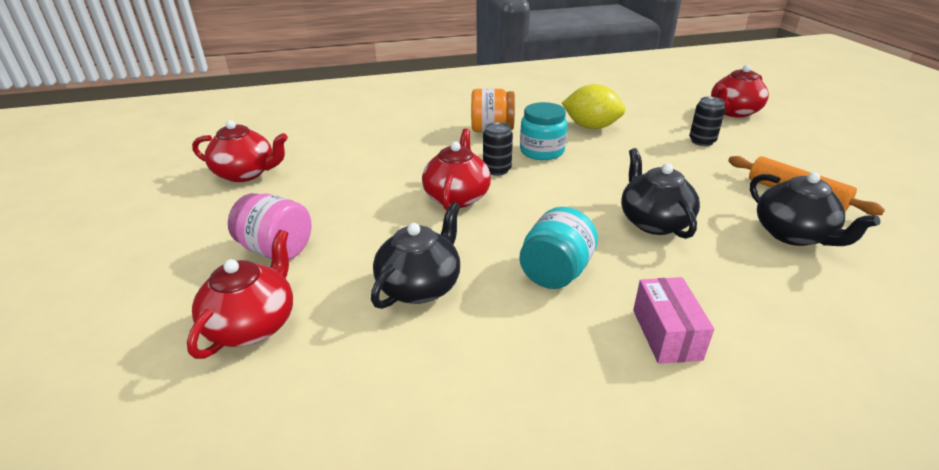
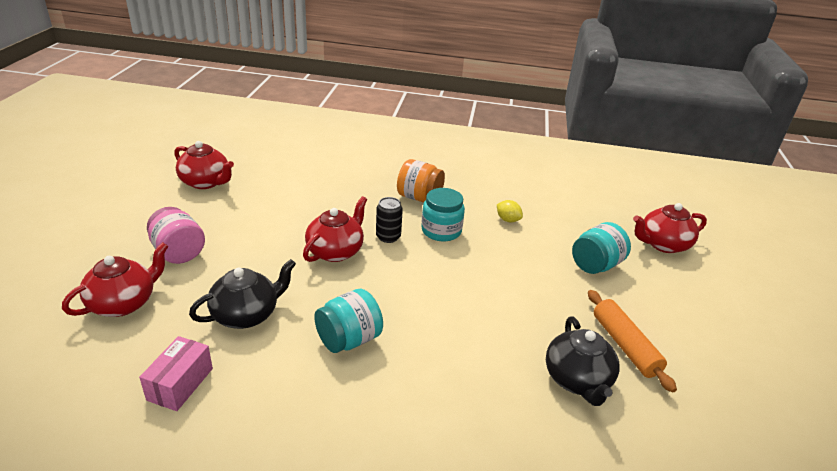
camera: 20 degrees right, 0 degrees up
(591, 127) = (508, 220): yellow lemon -> yellow lemon, size x0.53
(653, 222) = (468, 326): black teapot -> none
(666, 334) = (381, 418): pink box -> pink box (180, 384)
(702, 141) = (595, 265): black can -> turquoise jar

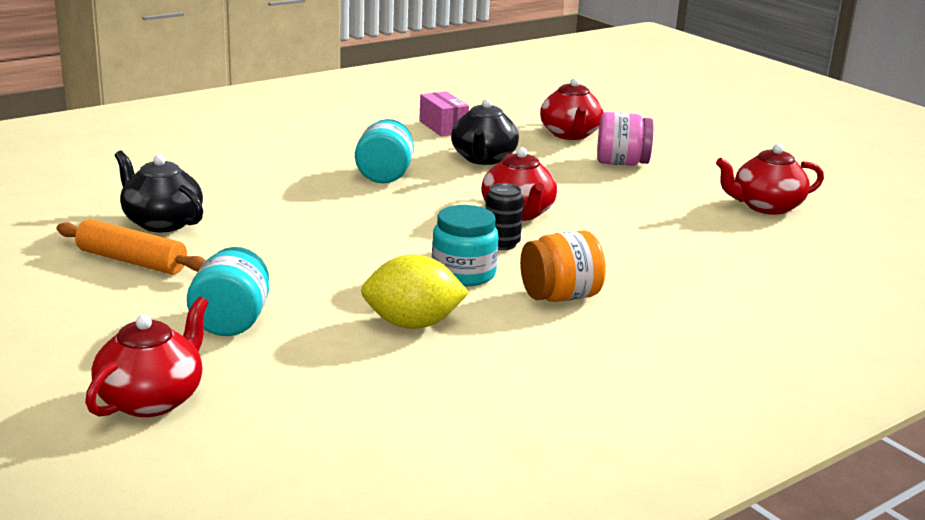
camera: 135 degrees right, 10 degrees down
(508, 220) = (412, 324): yellow lemon -> yellow lemon, size x1.89

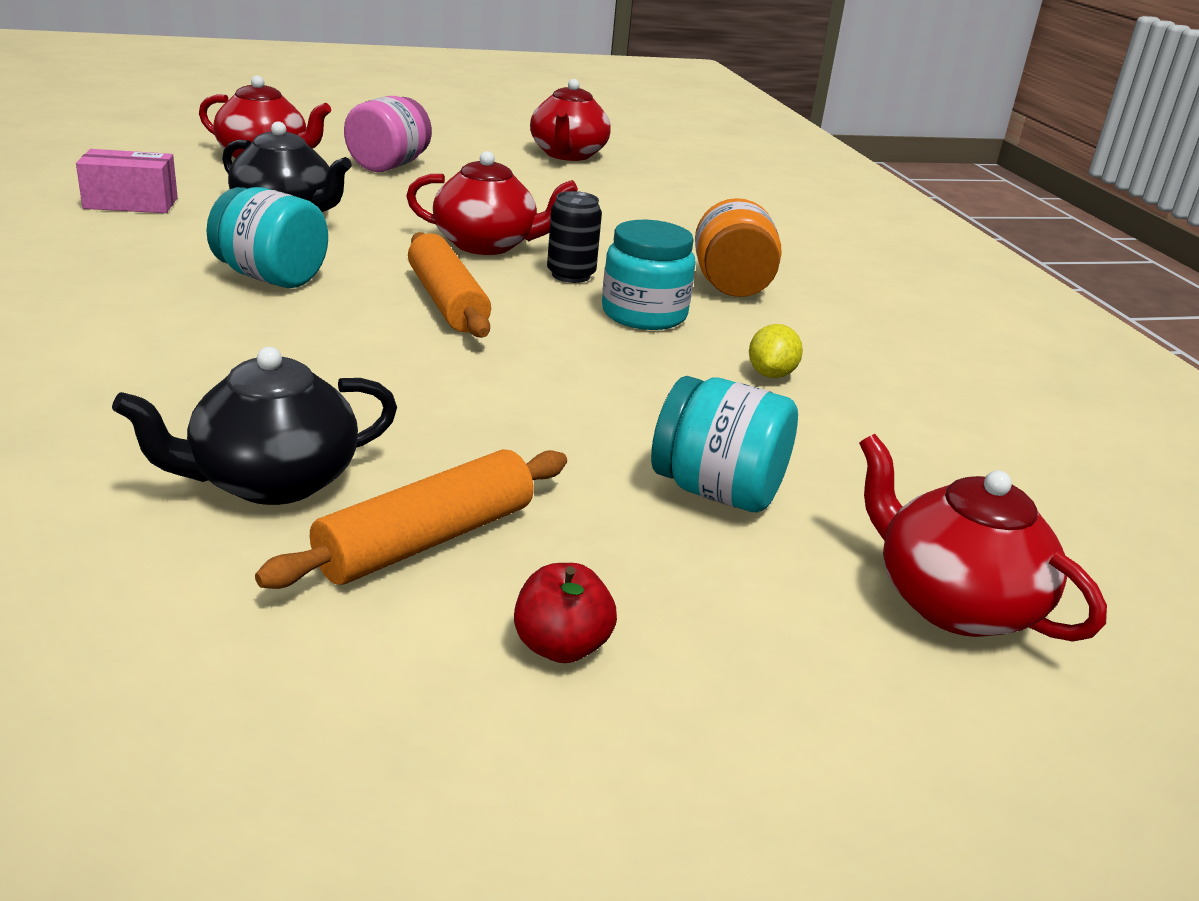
camera: 70 degrees left, 5 degrees up
(61, 302) = (561, 646): none -> red apple
(408, 219) = (447, 301): none -> orange rolling pin
(412, 324) = (771, 374): yellow lemon -> yellow lemon, size x0.53

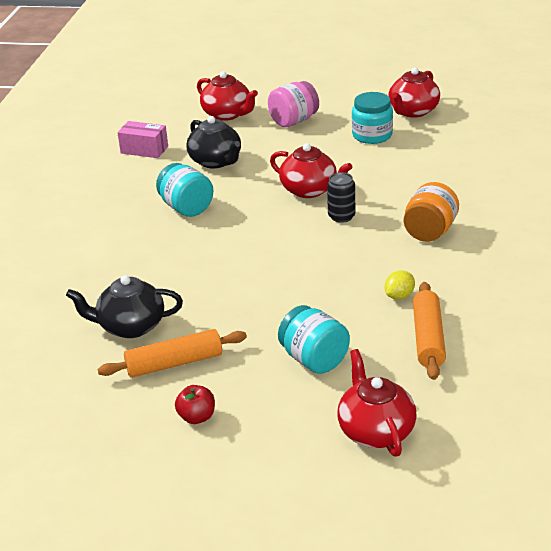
camera: 30 degrees right, 5 degrees up
(447, 301) = (263, 231): orange rolling pin -> orange rolling pin (428, 338)
(644, 314) = (361, 248): turquoise jar -> turquoise jar (372, 135)

